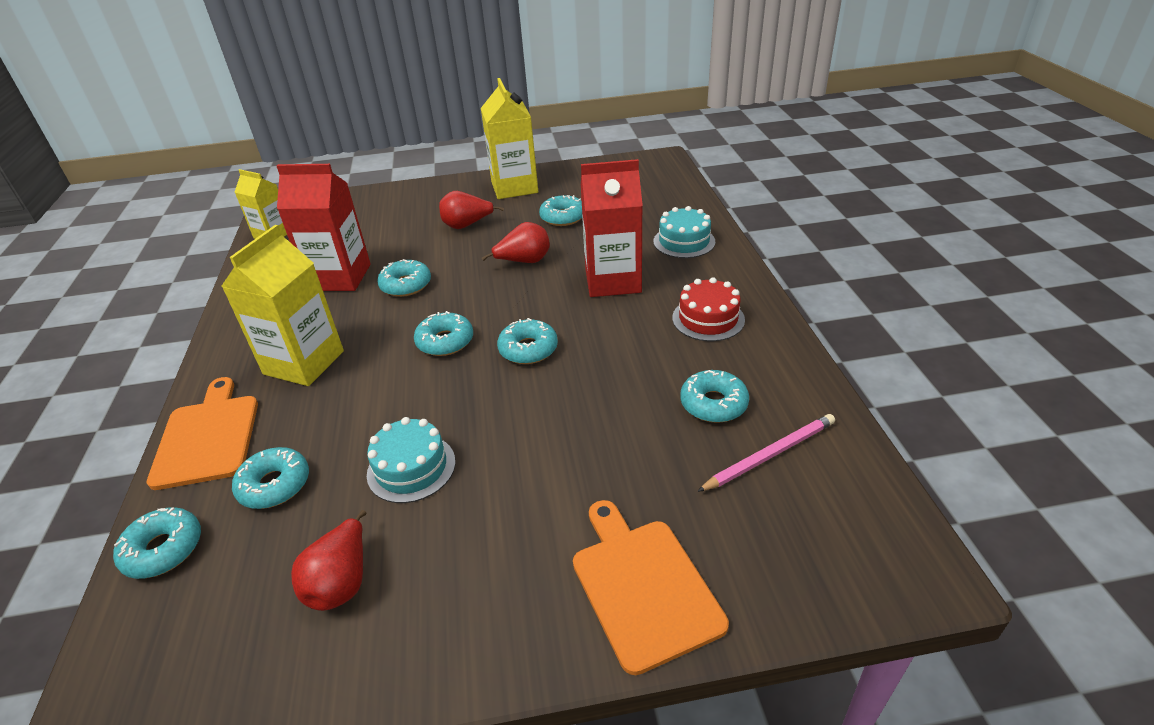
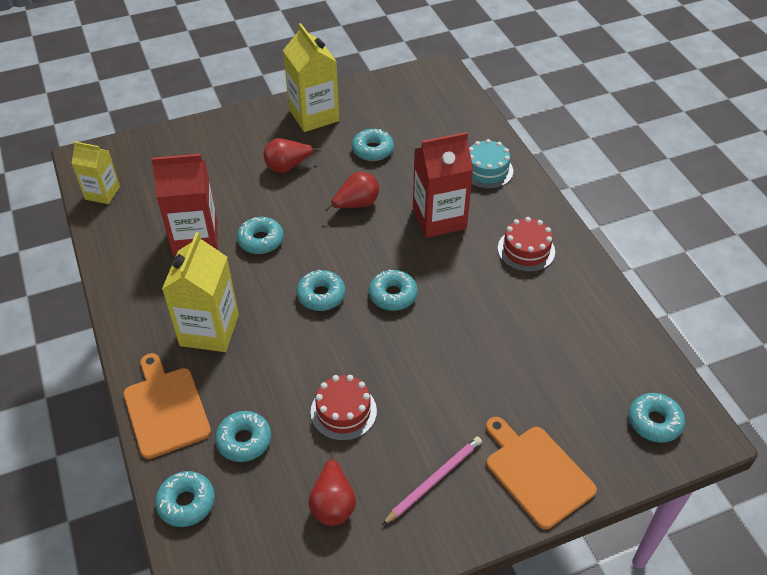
camera: 15 degrees left, 10 degrees up
(411, 468) = (343, 411): turquoise cake -> red cake
(713, 404) = (548, 328): turquoise donut -> turquoise donut (654, 422)
(770, 454) = (596, 364): pink pencil -> pink pencil (434, 480)

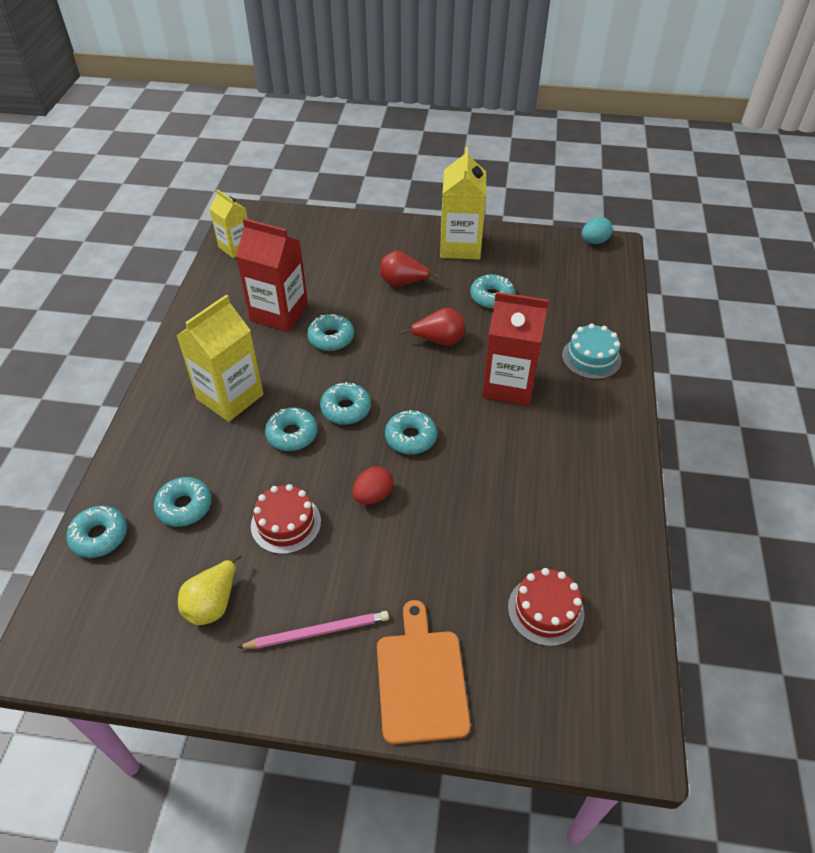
camera: 30 degrees right, 0 degrees up
(165, 408) = (146, 447): orange cutting board -> none
(333, 504) = (213, 603): red pear -> yellow pear
(397, 355) = (373, 495): none -> red egg
(422, 71) = (594, 241): none -> turquoise egg
(526, 250) = (575, 452): red cake -> red cake (545, 610)
(654, 422) = (587, 695): turquoise donut -> turquoise donut (292, 434)

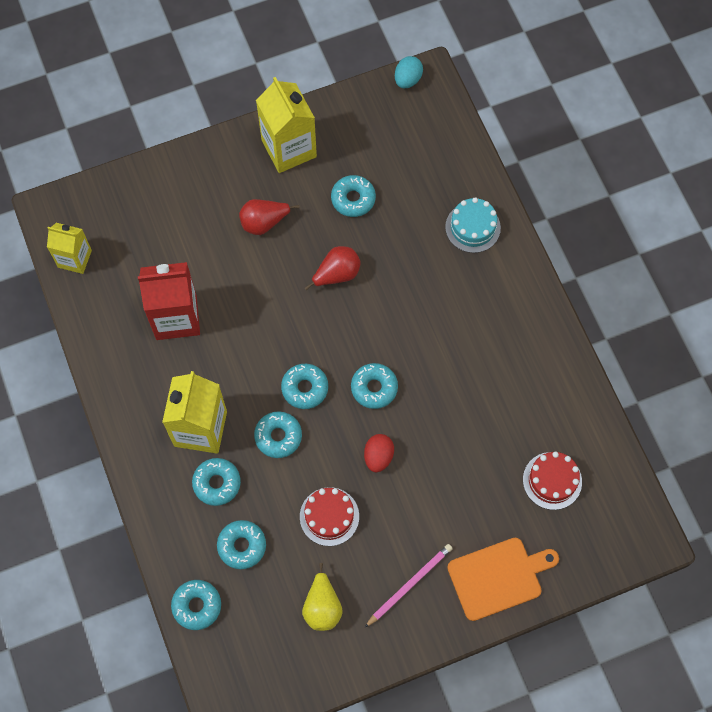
camera: 30 degrees left, 20 degrees up
(331, 338) = (242, 321): turquoise donut -> turquoise donut (217, 483)
(421, 679) = (498, 577): orange cutting board -> orange cutting board turned 105 degrees clockwise
(508, 385) = (421, 292): red carton -> none

